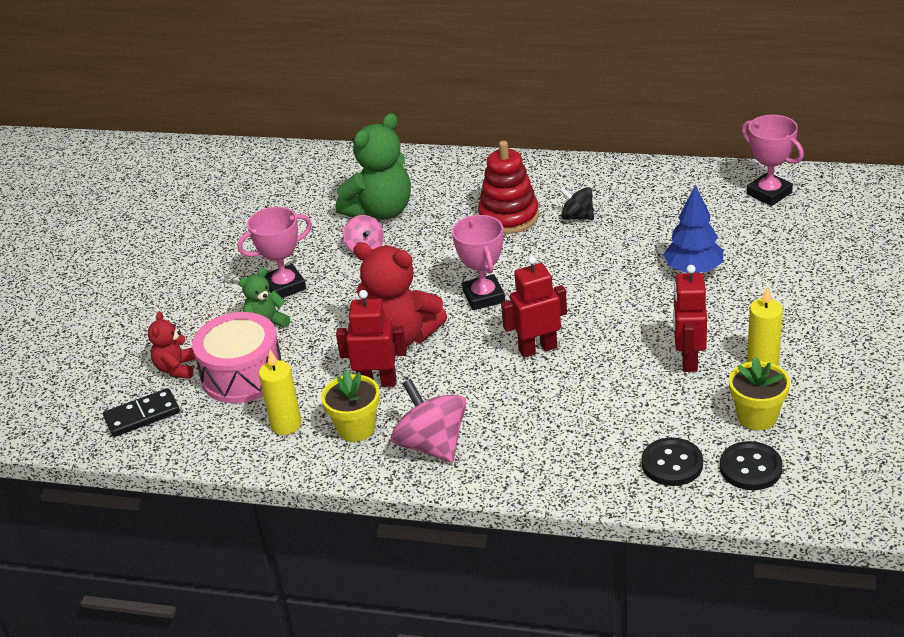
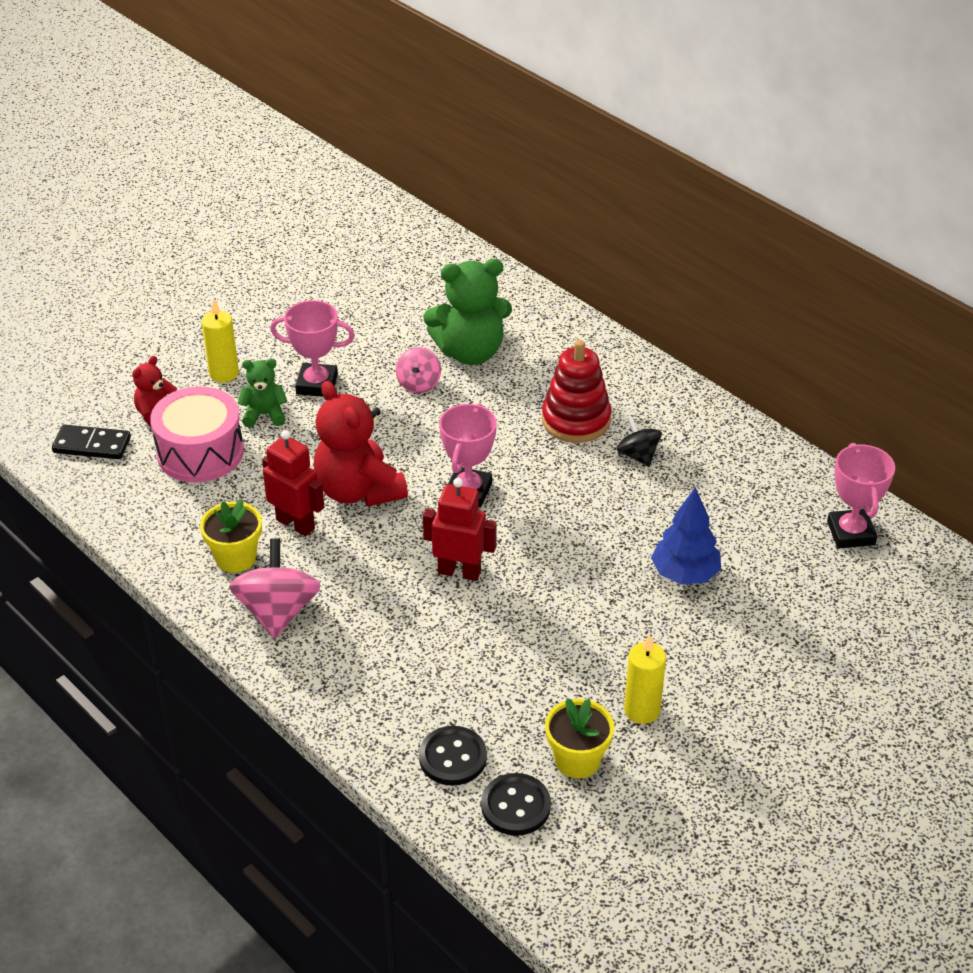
camera: 30 degrees right, 5 degrees up
(286, 424) = (187, 520): yellow candle -> yellow candle (224, 373)
(688, 359) = (579, 664): red robot -> none

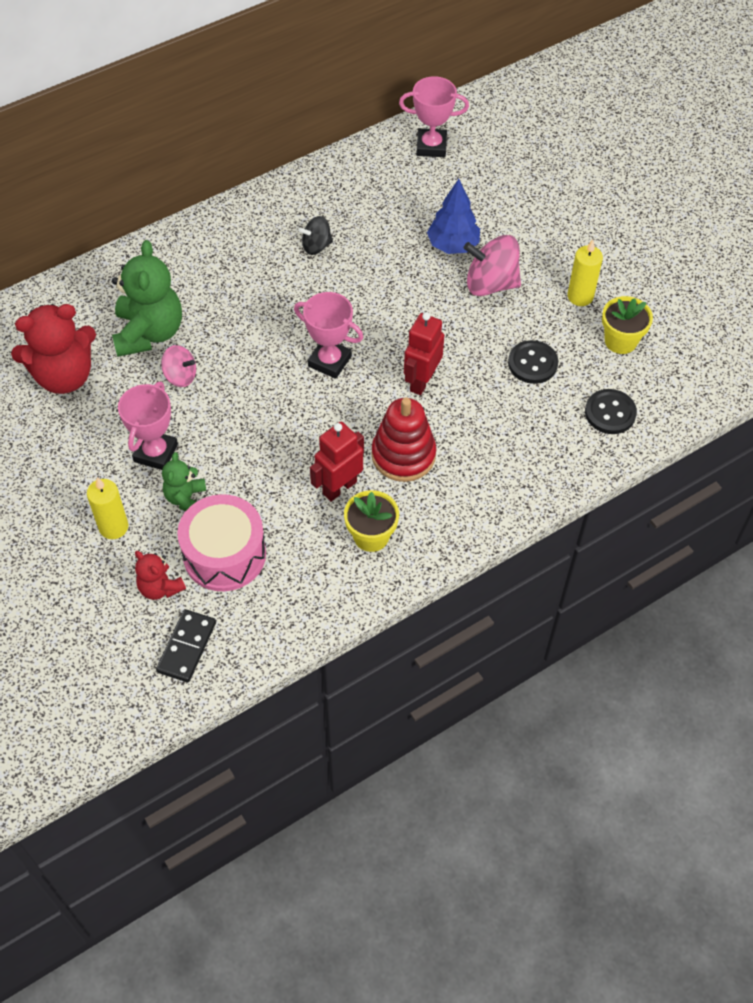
camera: 80 degrees left, 15 degrees up
(278, 611) = (441, 510): pink spinning top -> pink spinning top (490, 284)
(358, 490) = (309, 437): red teddy bear -> red teddy bear (64, 376)
(515, 806) = (658, 383): black button -> black button (532, 363)
(576, 420) = (262, 276): red stacking toy -> red stacking toy (403, 455)

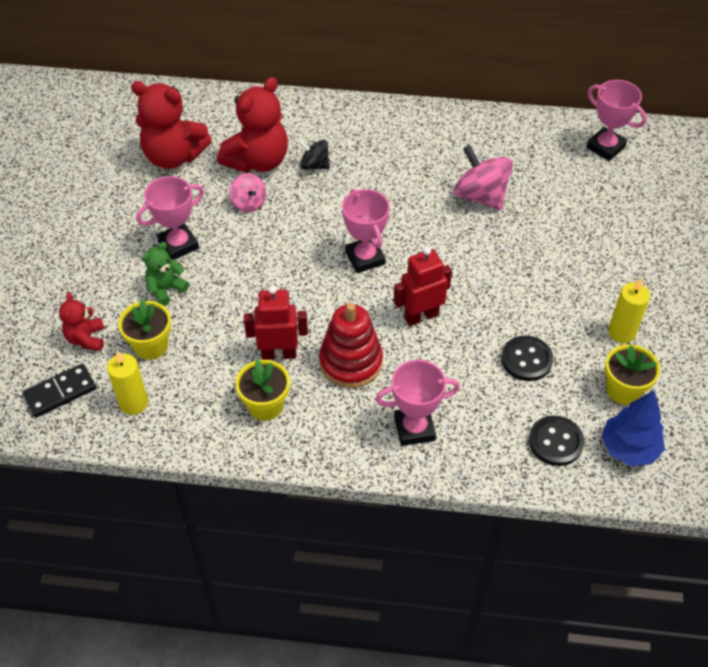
camera: 40 degrees right, 5 degrees down
(113, 527) = (100, 276): yellow candle -> yellow candle (134, 403)
(149, 333) = (258, 161): green teddy bear -> red teddy bear
(224, 554) = (151, 346): pink drum -> yellow flower pot
(316, 246) = (439, 170): black spinning top -> black spinning top (314, 165)
(453, 245) = (549, 230): blue tree -> blue tree (629, 448)
(490, 284) = (552, 277): pink spinning top -> pink spinning top (480, 196)
(502, 473) = (414, 428): none -> pink trophy

